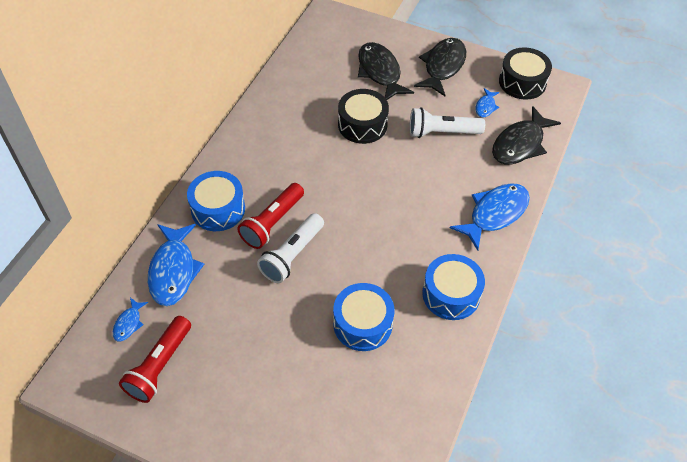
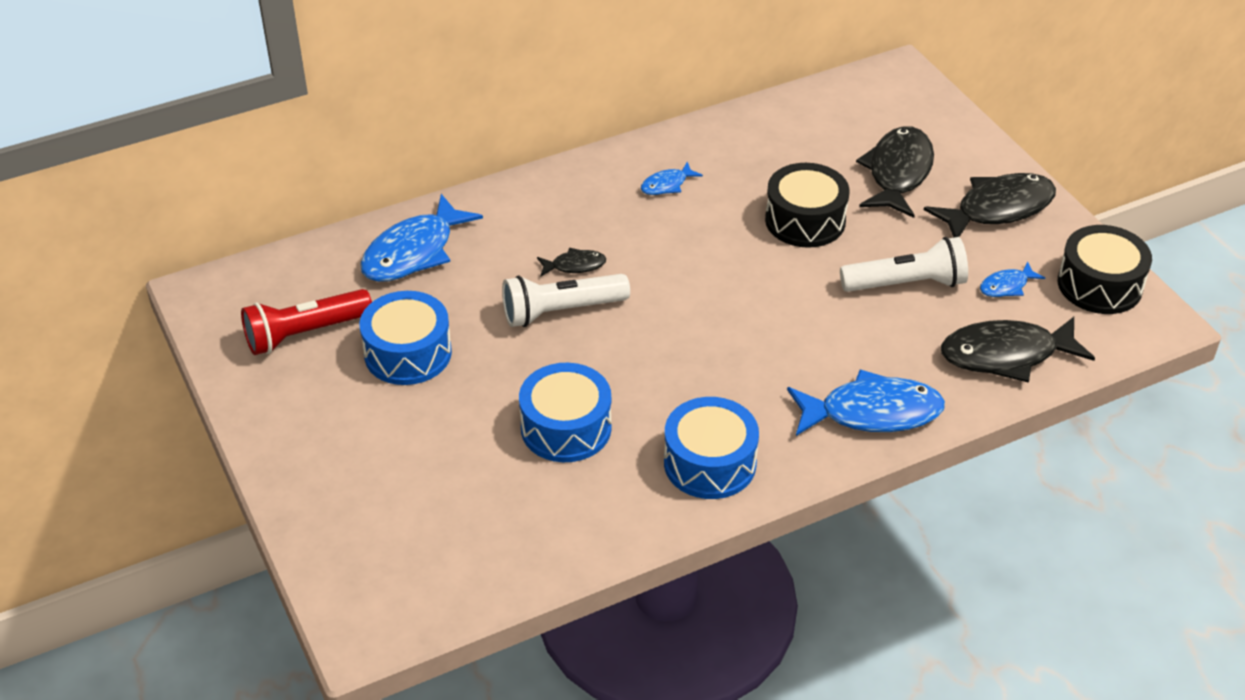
camera: 40 degrees right, 10 degrees down
(128, 323) = (316, 275): blue fish -> blue fish (667, 185)
(218, 209) = (527, 218): blue drum -> blue drum (408, 353)
(272, 222) = (575, 265): red flashlight -> black fish
(442, 132) = (906, 284): white flashlight -> white flashlight turned 135 degrees clockwise

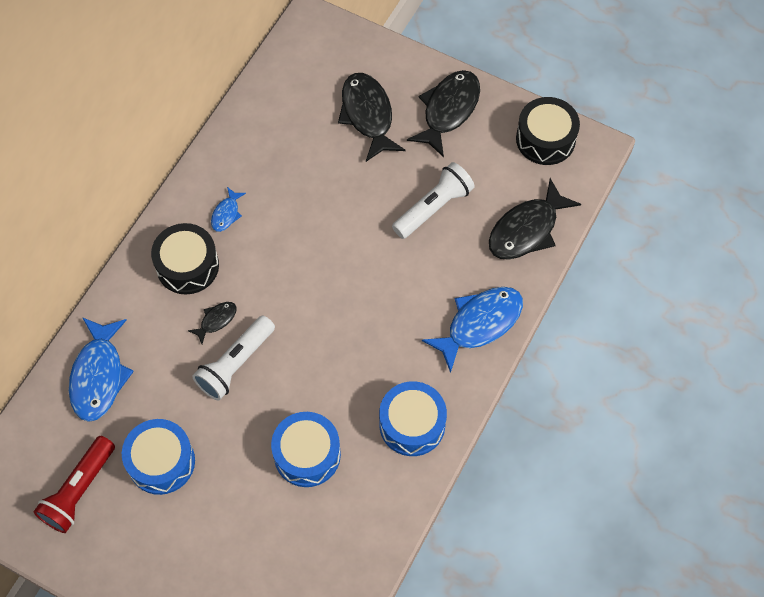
camera: 35 degrees left, 20 degrees up
(805, 220) = (337, 191): black drum -> black drum (187, 266)
(1006, 286) = (493, 173): blue fish -> none

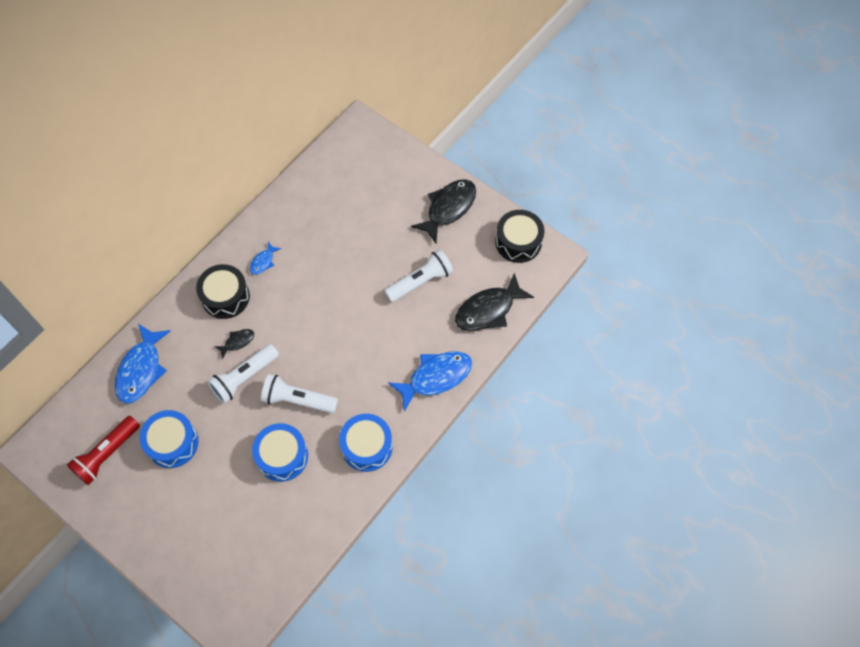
camera: 10 degrees right, 0 degrees up
(311, 381) = (298, 400): none -> white flashlight
(368, 115) = (386, 203): black fish -> none

